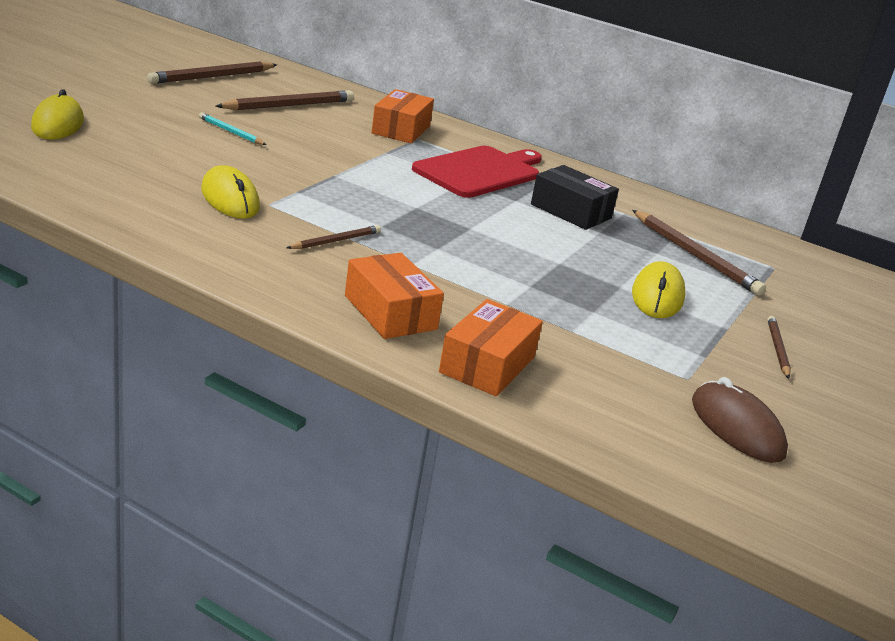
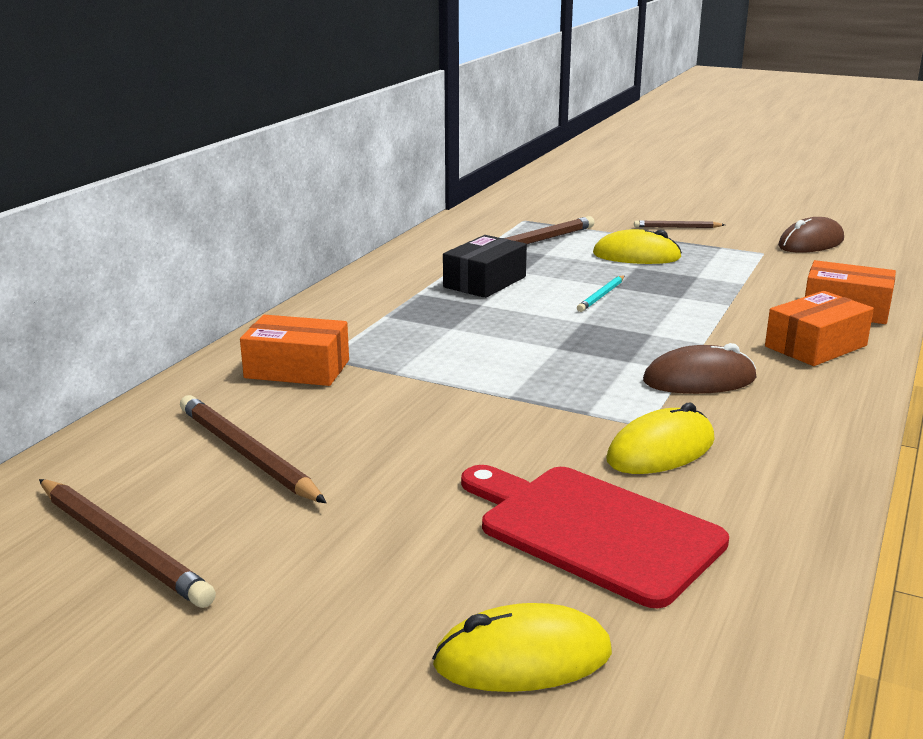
camera: 90 degrees left, 5 degrees down
(231, 132) = (413, 484): turquoise pencil -> turquoise pencil (601, 296)
(335, 241) = (699, 380): brown pencil -> brown mouse
(480, 171) = (412, 321): red cutting board -> red cutting board (593, 530)

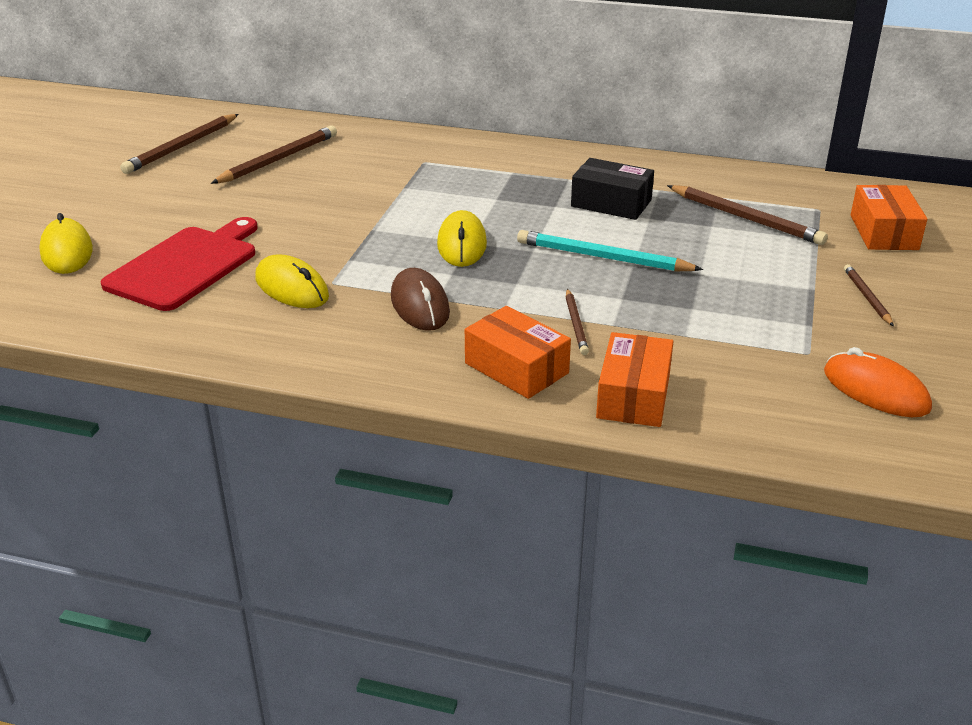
camera: 80 degrees right, 10 degrees up
(297, 369) = (402, 156): orange box -> orange box (883, 232)
(601, 296) = (603, 257): turquoise pencil -> turquoise pencil, size x1.78
(636, 256) = (737, 273): yellow mouse -> yellow mouse (462, 244)
(731, 317) = (576, 324): none -> brown pencil
(811, 243) = (875, 390): brown mouse -> orange mouse

